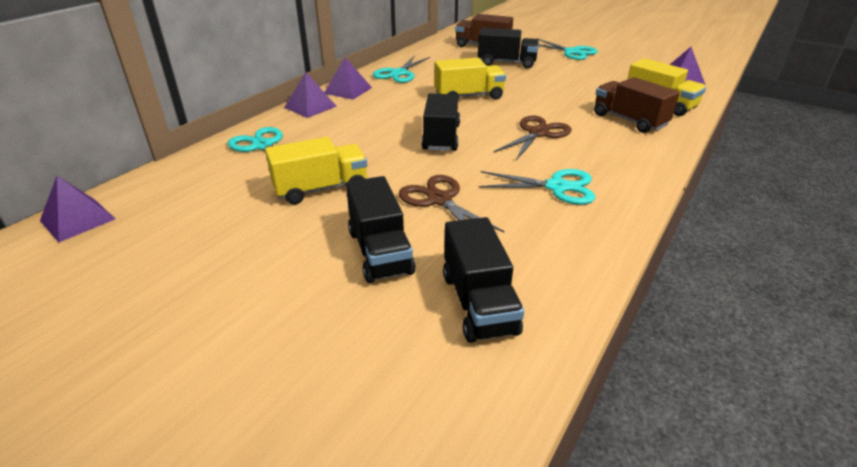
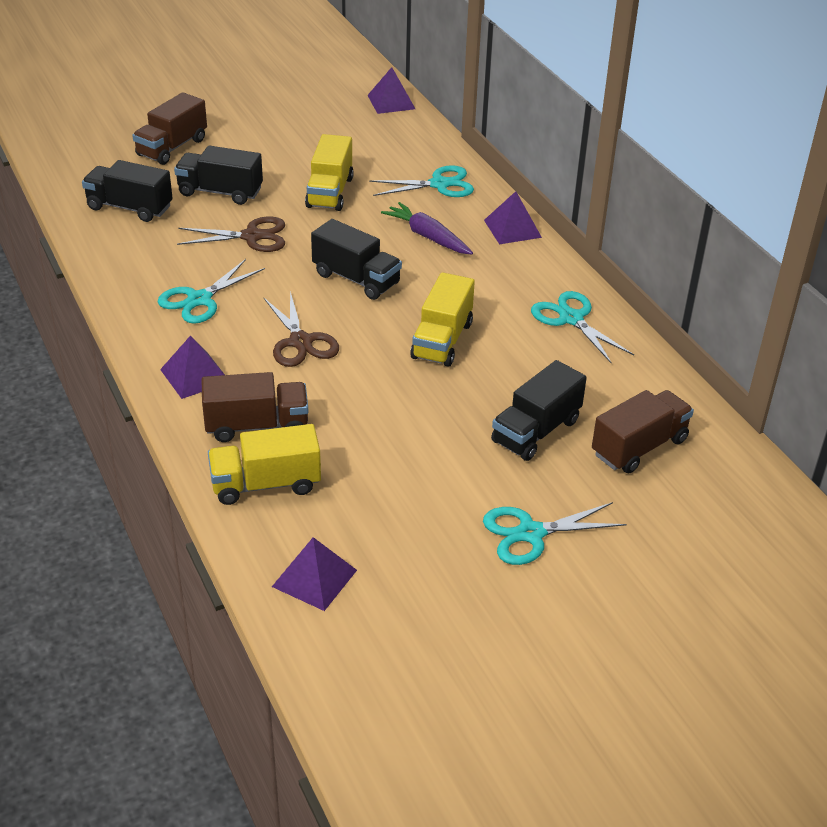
camera: 120 degrees right, 5 degrees up
(300, 347) = (172, 147): none -> brown truck
(348, 90) = (542, 264): purple pyramid -> purple pyramid (194, 375)
(353, 129) = (427, 237): none -> purple carrot

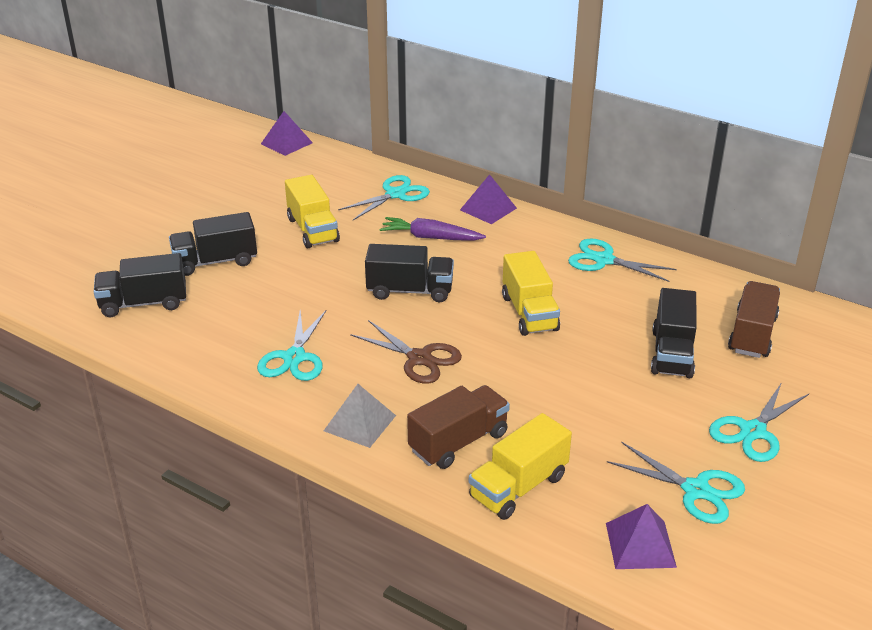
camera: 30 degrees left, 5 degrees down
(172, 147) = (129, 239): brown truck -> none
(194, 375) = (359, 423): purple pyramid -> grey pyramid
(252, 236) = (284, 288): brown scissors -> none
(415, 558) = (696, 490): none -> turquoise scissors

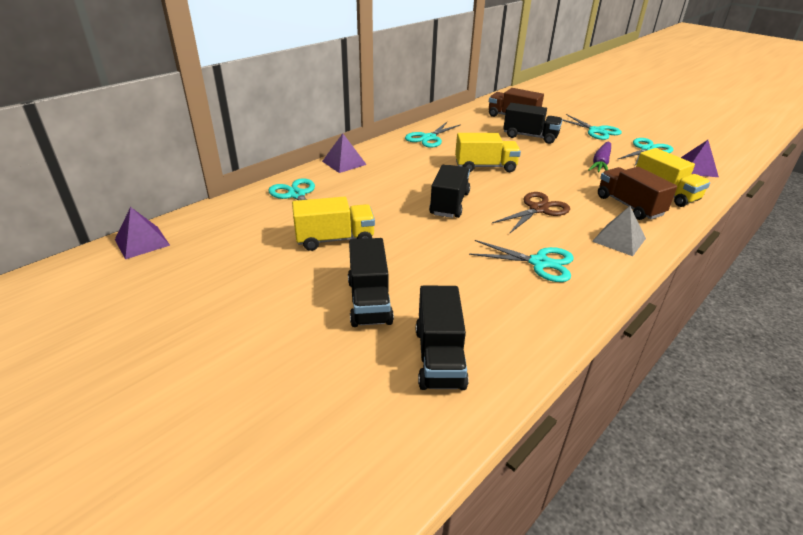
camera: 80 degrees left, 0 degrees up
(430, 237) = (375, 188): purple carrot -> purple carrot (601, 163)

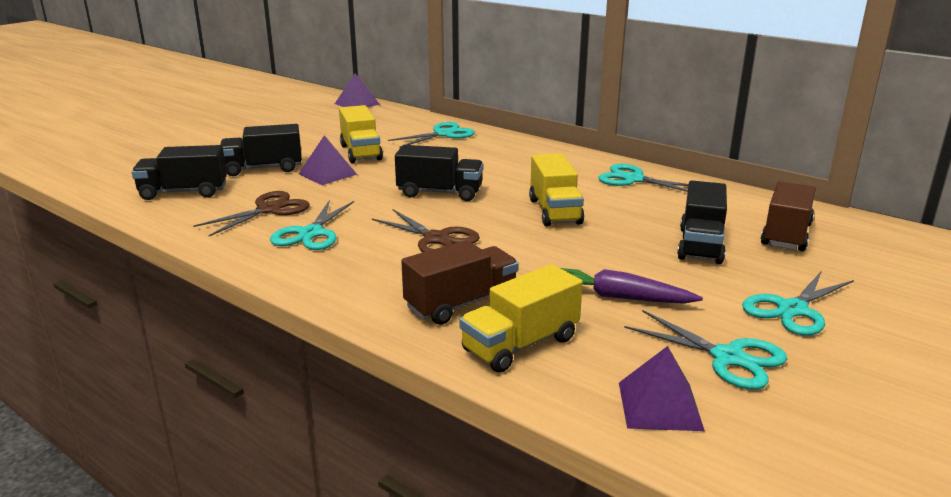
camera: 85 degrees right, 10 degrees down
(344, 163) = (527, 145): purple pyramid -> purple pyramid (327, 174)
(489, 289) = (269, 210): none -> brown scissors
(619, 240) = (359, 284): grey pyramid -> none

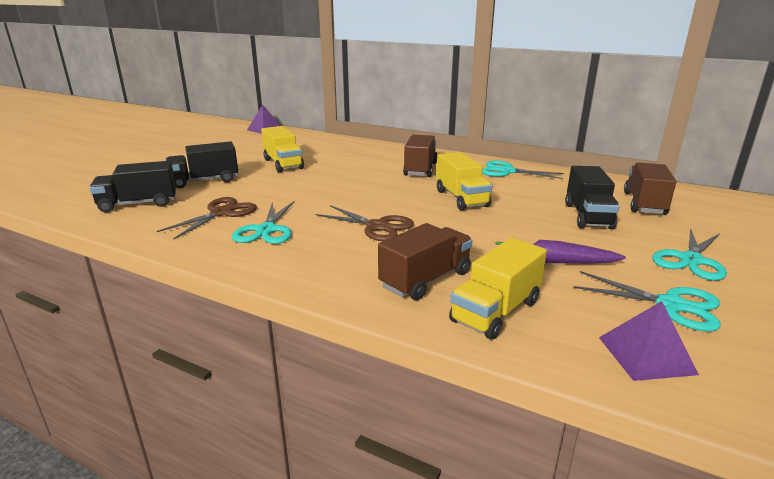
camera: 10 degrees left, 0 degrees up
(327, 174) = (262, 181): purple pyramid -> none
(440, 193) = (362, 190): black truck -> none
(443, 134) = (344, 147): turquoise scissors -> none
(524, 170) = (420, 169): none -> brown truck

